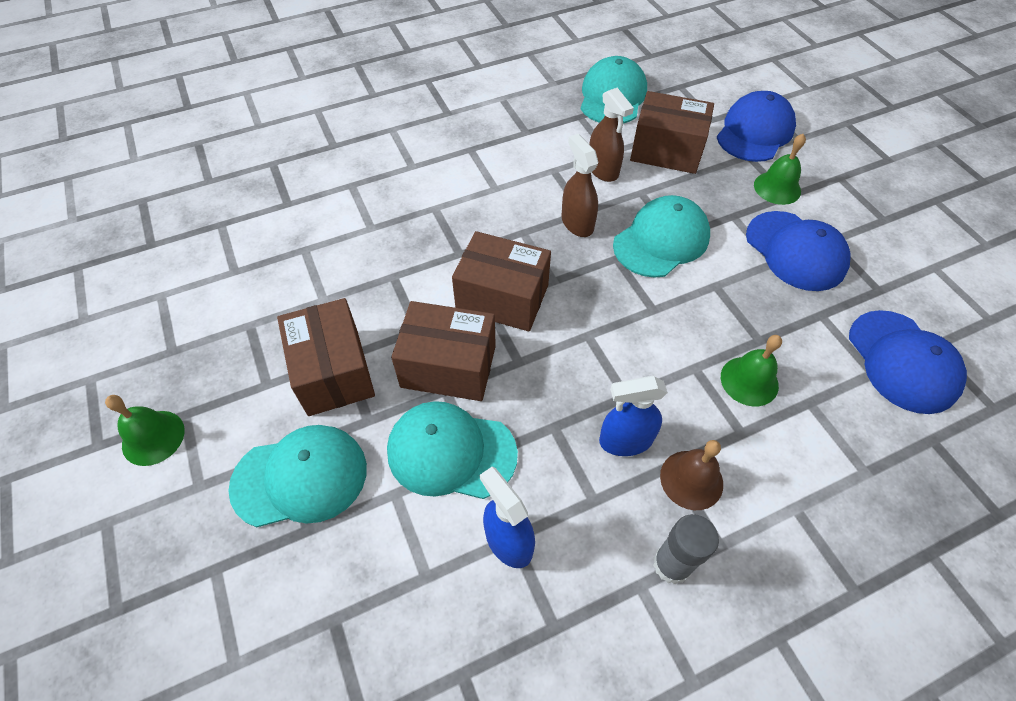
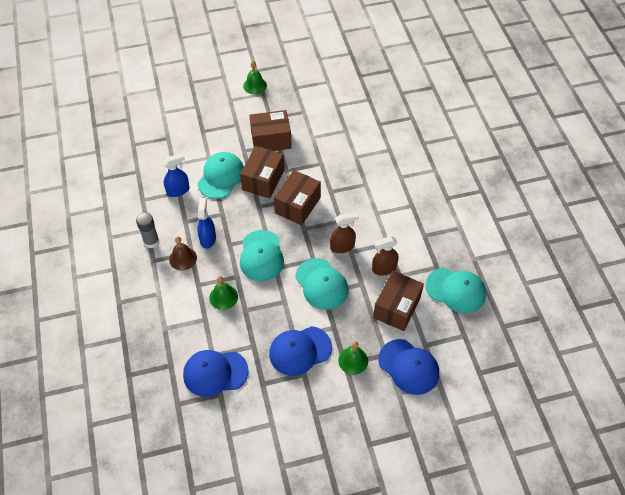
camera: 100 degrees right, 0 degrees up
(300, 477) = (224, 129): turquoise cap -> turquoise cap (261, 256)

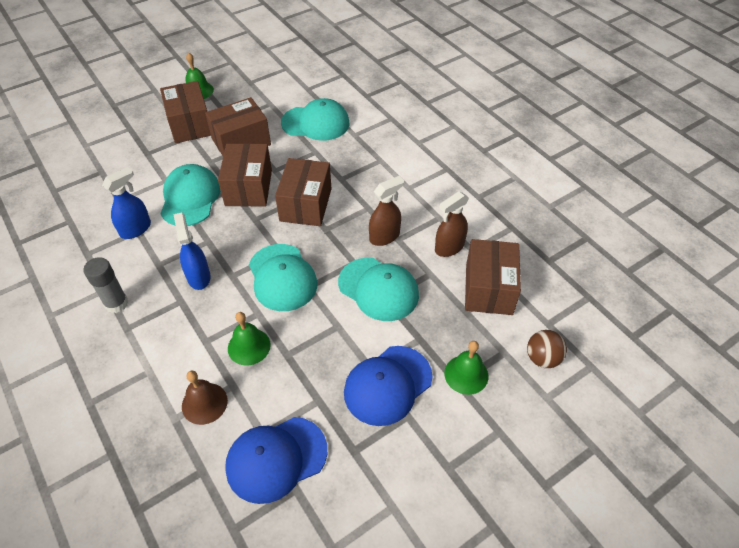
camera: 20 degrees left, 5 degrees down
(183, 258) = (171, 312): brown bell -> brown bell (204, 403)
(239, 115) = (190, 125): none -> brown box
(408, 367) = (542, 358): blue cap -> brown ball
(455, 290) = (549, 247): turquoise cap -> turquoise cap (315, 123)

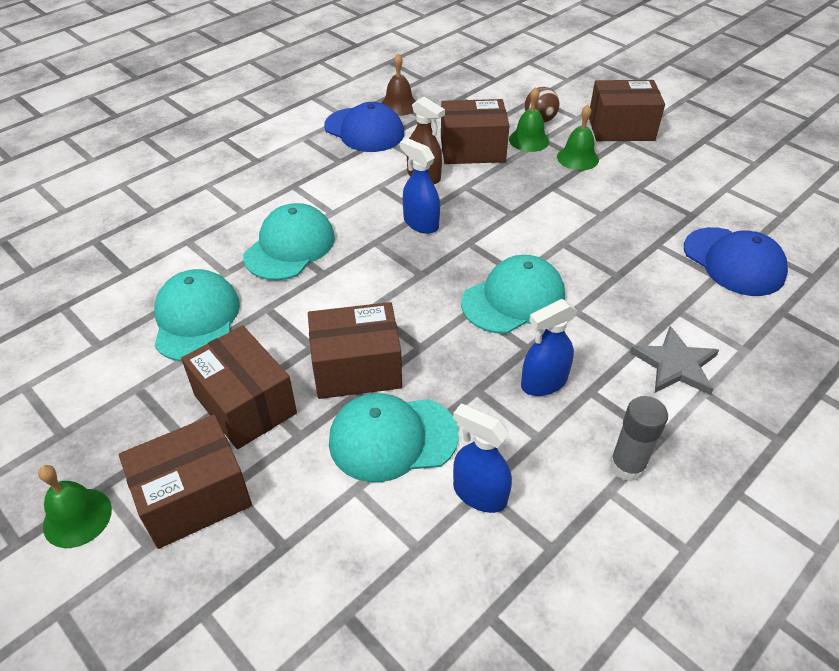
camera: 100 degrees left, 5 degrees down
(180, 361) = (675, 364): none -> grey star
(204, 403) = (712, 328): brown bell -> brown bell (399, 105)
(249, 346) = (623, 308): green bell -> green bell (529, 140)
(306, 204) = (381, 299): brown box -> brown box (621, 128)
(378, 289) = (500, 220): turquoise cap -> turquoise cap (290, 247)
(384, 236) = (420, 223): brown spray bottle -> blue spray bottle
(388, 385) = (614, 202): blue cap -> blue cap (364, 130)

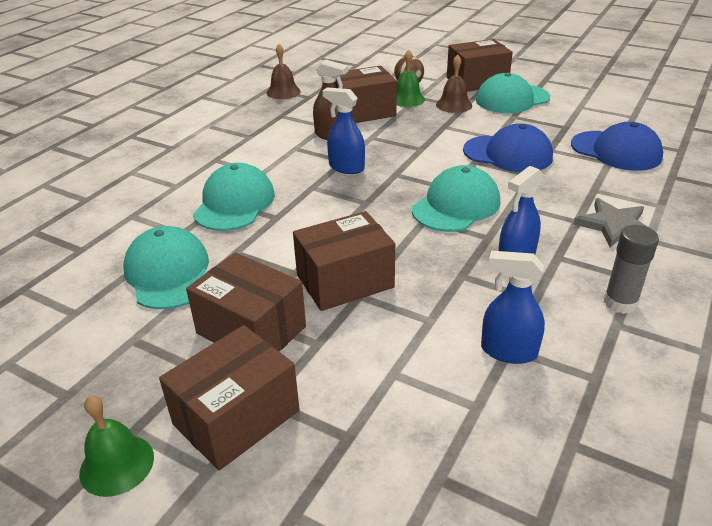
camera: 15 degrees left, 10 degrees down
(364, 130) = (261, 112): blue cap -> blue cap (508, 154)
(392, 438) = (406, 326): turquoise cap -> turquoise cap (512, 99)
(577, 158) = (454, 105): green bell -> brown bell

